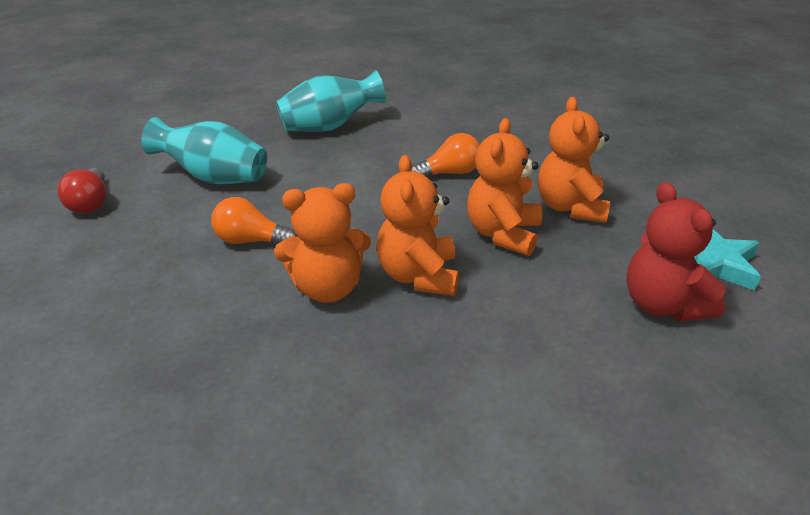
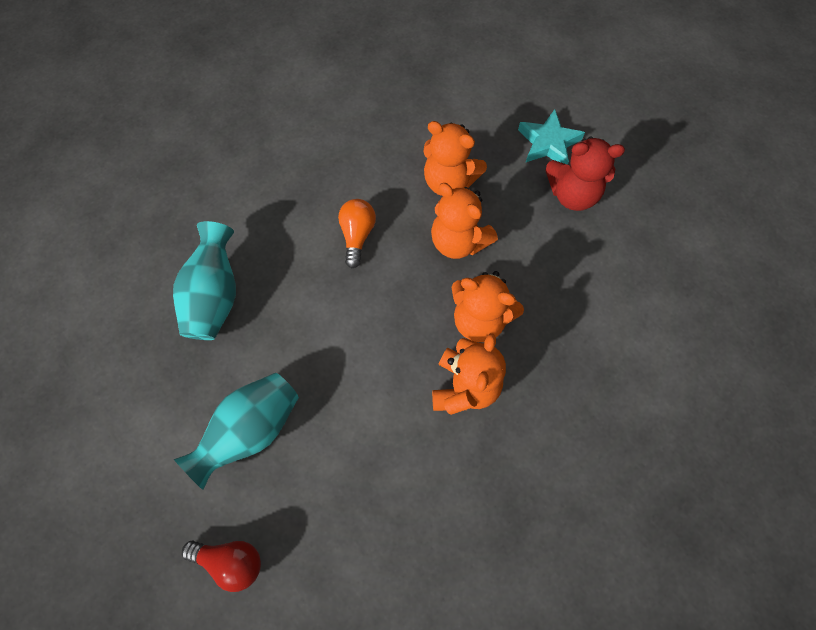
camera: 65 degrees left, 30 degrees up
(251, 240) = (374, 425): orange light bulb -> none

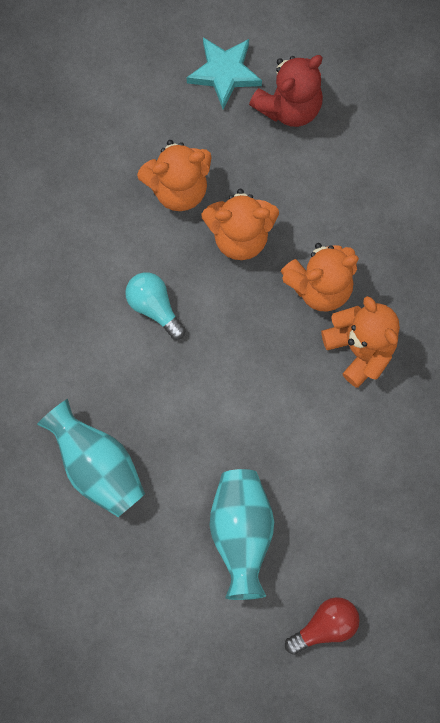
camera: 45 degrees left, 10 degrees up
(357, 236) = (154, 306): orange light bulb -> turquoise light bulb

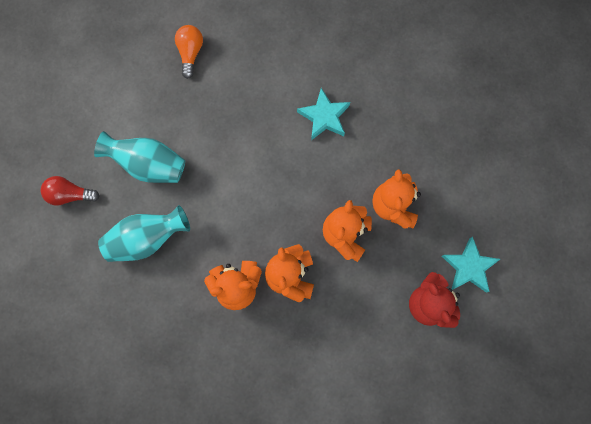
camera: 110 degrees right, 0 degrees up
(52, 542) = (190, 53): none -> orange light bulb
(85, 317) = (324, 117): none -> turquoise star
(97, 465) = (226, 93): turquoise vase -> turquoise vase (147, 238)
(154, 306) = (315, 162): turquoise light bulb -> none
(325, 625) = (70, 194): red light bulb -> red light bulb turned 105 degrees clockwise

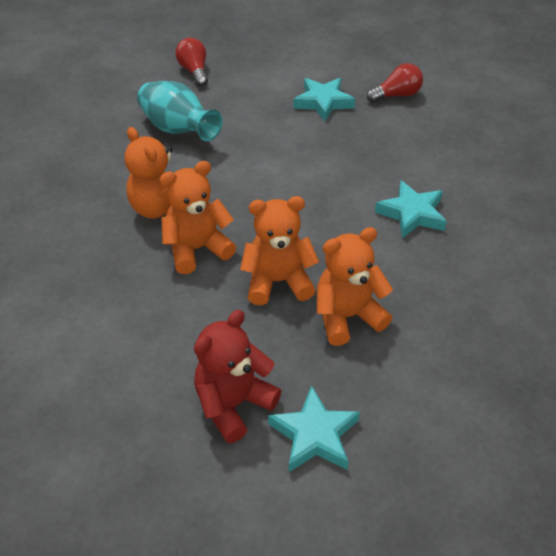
camera: 65 degrees right, 30 degrees down
(149, 165) = (257, 106): turquoise vase -> none
(170, 112) = (323, 102): none -> turquoise star
(190, 53) = (397, 95): orange light bulb -> red light bulb

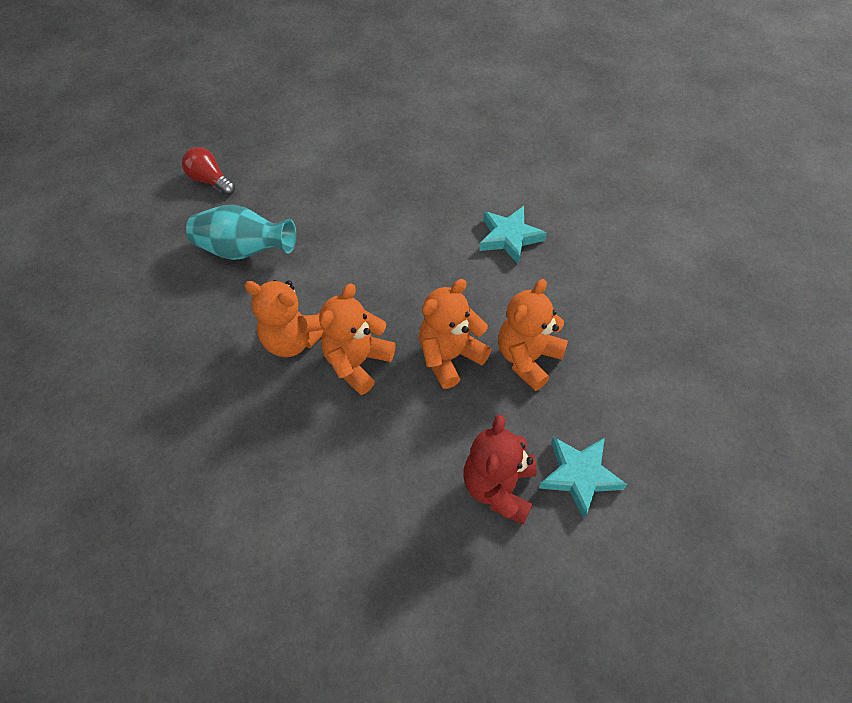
camera: 30 degrees left, 10 degrees up
(323, 102) = (357, 162): turquoise star -> none
(397, 95) = (415, 127): red light bulb -> none

